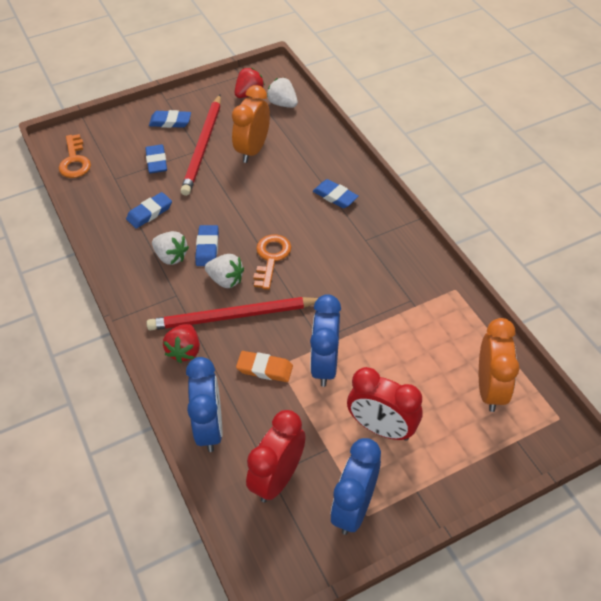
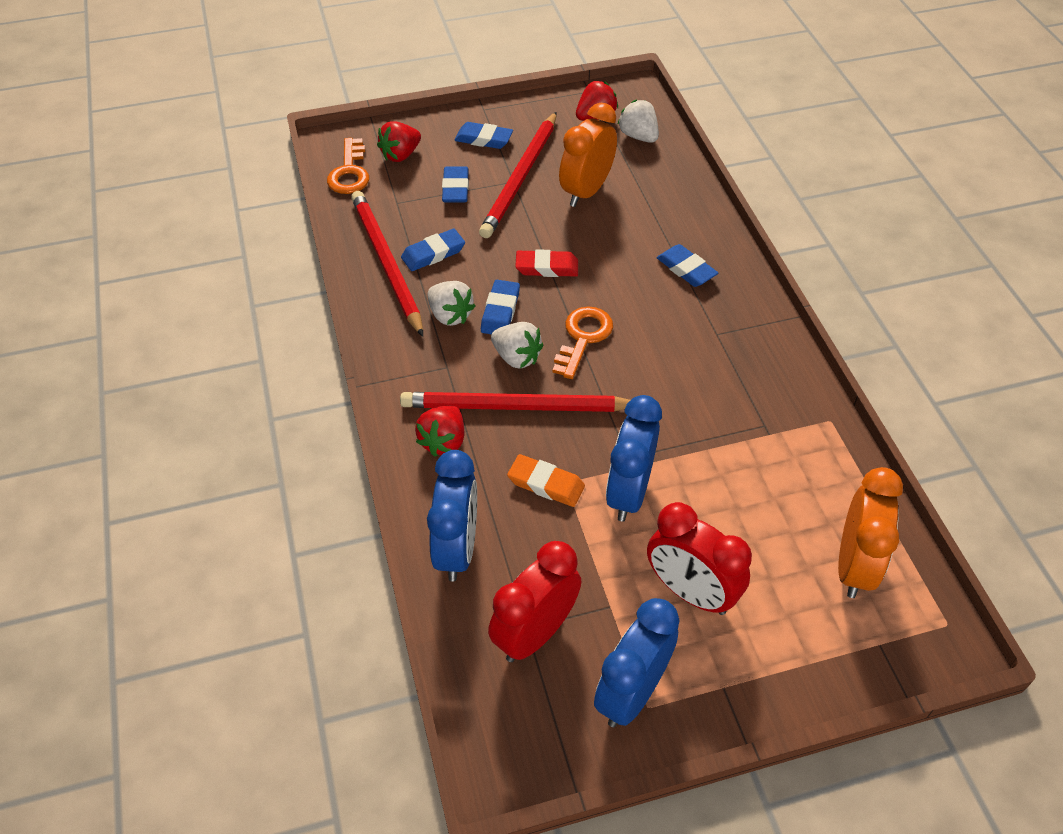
camera: 10 degrees right, 0 degrees up
(110, 142) = (400, 155): none -> red strawberry
(116, 225) = (386, 263): none -> red pencil
(235, 210) = (547, 267): none -> red eraser

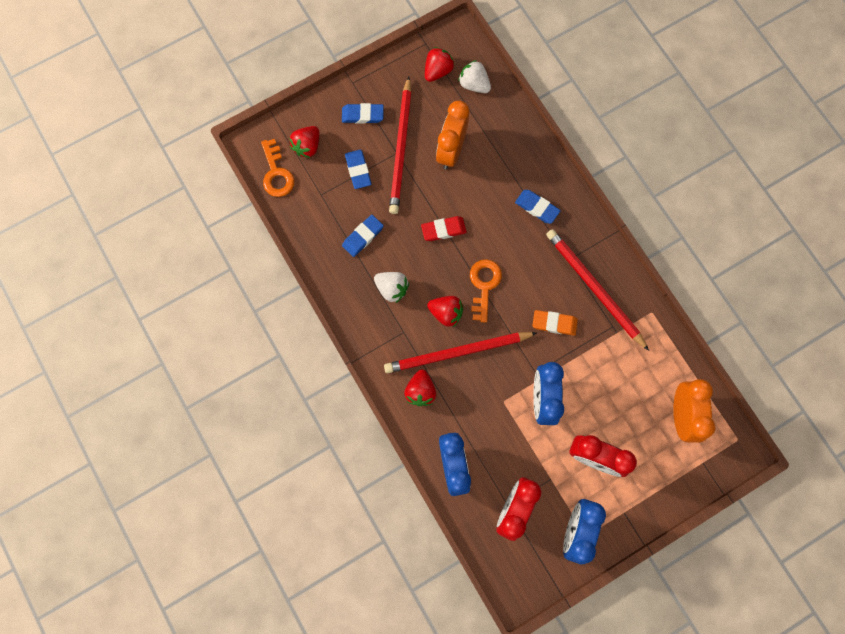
camera: 15 degrees left, 25 degrees up
(386, 263) = (333, 253): red pencil -> red pencil (594, 288)
(500, 311) = (424, 277): blue eraser -> none
(516, 357) = (446, 313): white strawberry -> red strawberry
(546, 484) = (492, 406): orange eraser -> orange eraser (554, 323)

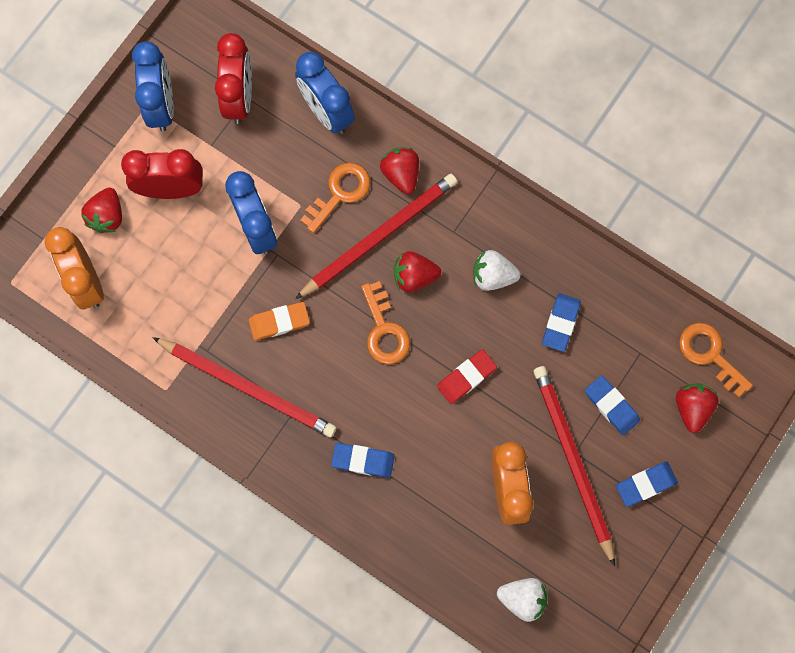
camera: 155 degrees right, 0 degrees up
(438, 71) = (580, 595): red strawberry -> red strawberry (107, 216)
(471, 397) = (340, 193): none -> orange key

